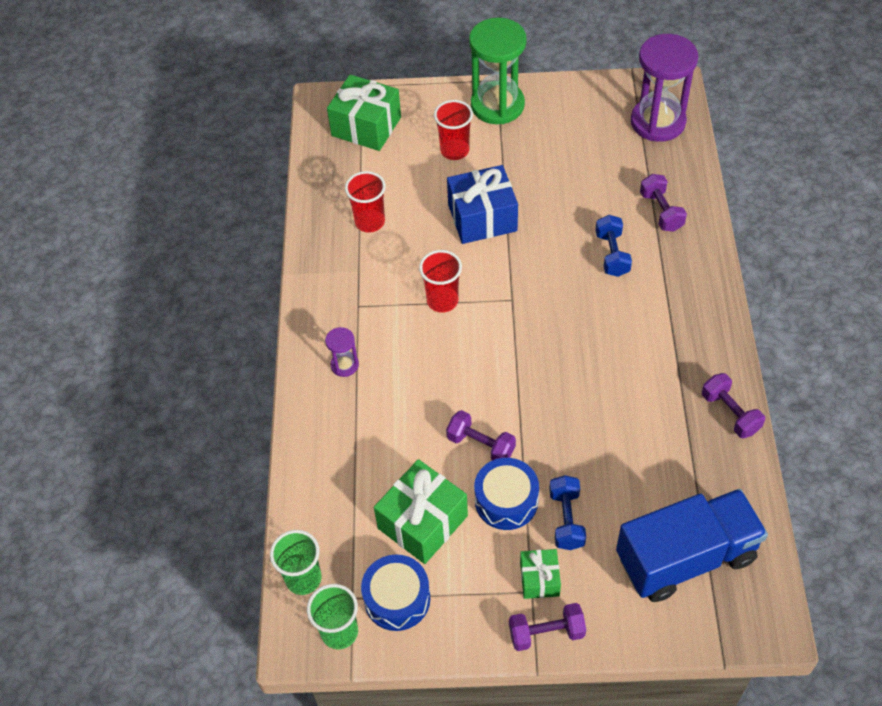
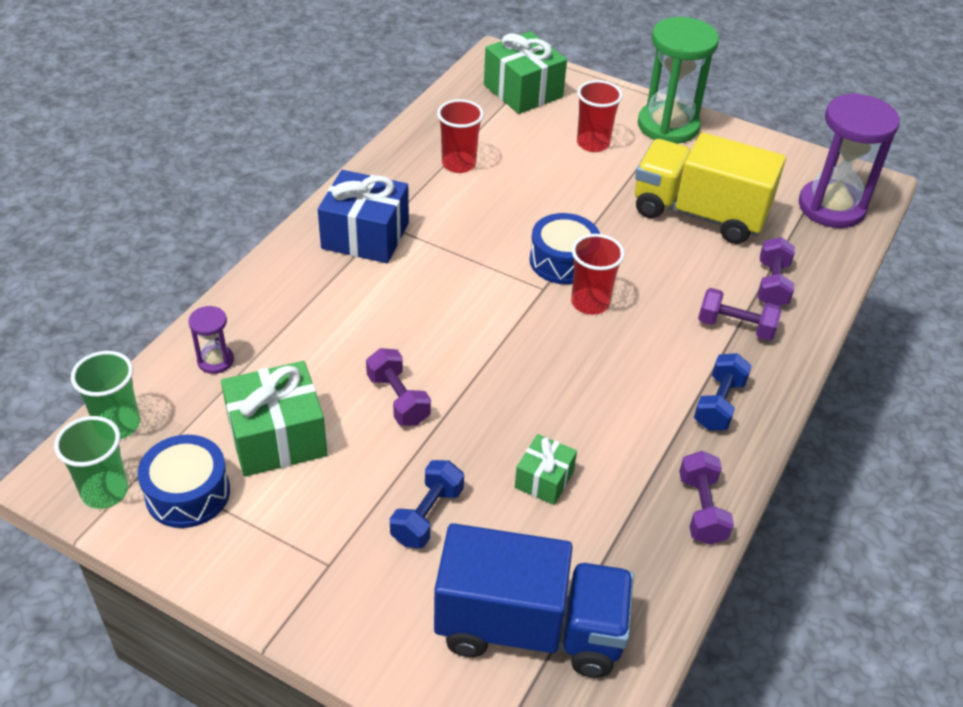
camera: 25 degrees right, 10 degrees down
(344, 365) = (328, 266): purple hourglass -> purple hourglass (215, 361)
(442, 301) = (471, 257): red cup -> red cup (590, 303)
(482, 218) = (573, 208): blue gift -> blue gift (365, 236)
(506, 501) = (379, 463): blue drum -> blue drum (563, 261)
(539, 579) = (348, 557): green gift -> green gift (544, 479)
(546, 633) = (308, 615): purple dumbbell -> purple dumbbell (735, 327)
(573, 176) = (699, 213): none -> yellow truck
(612, 254) = (685, 298): blue dumbbell -> blue dumbbell (719, 404)

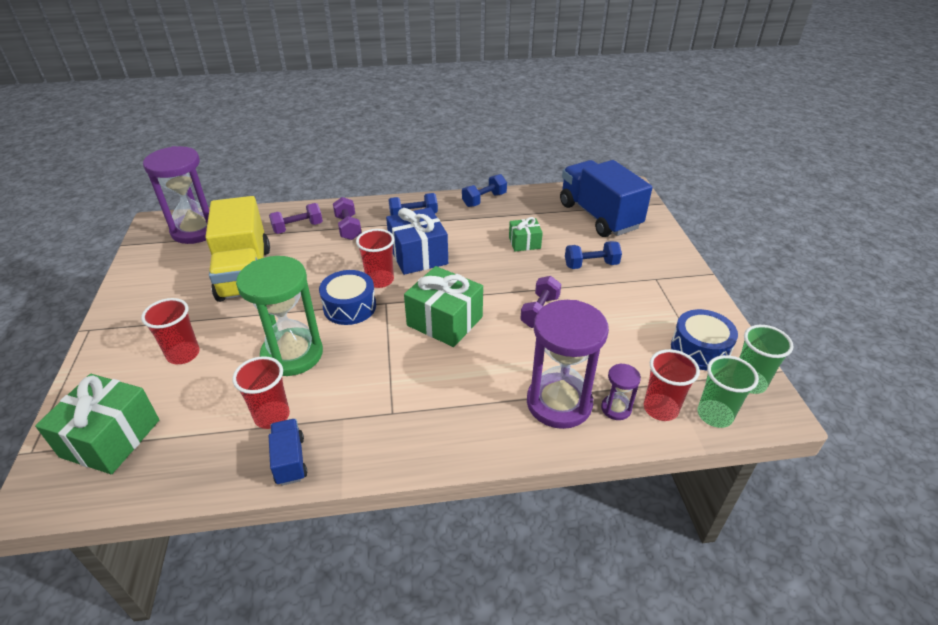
camera: 125 degrees left, 5 degrees down
(175, 391) = (660, 409): none -> red cup
(269, 327) = (559, 403): none -> purple hourglass
(277, 437) = (624, 340): green gift -> green gift (445, 321)
(365, 236) = (416, 416): blue gift -> blue gift (418, 255)
(401, 157) = (290, 460): none -> blue truck
(668, 126) = (128, 327): green hourglass -> green hourglass (292, 354)
(701, 509) = (484, 200): purple dumbbell -> blue dumbbell

